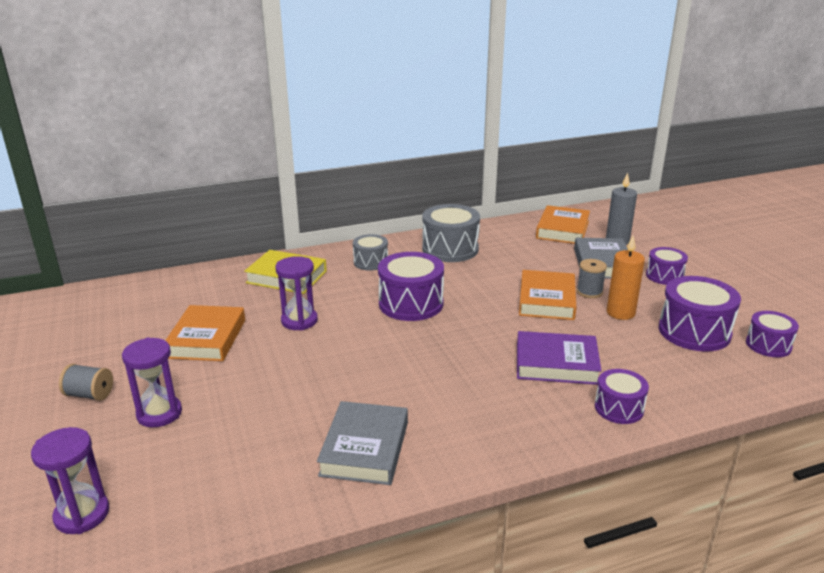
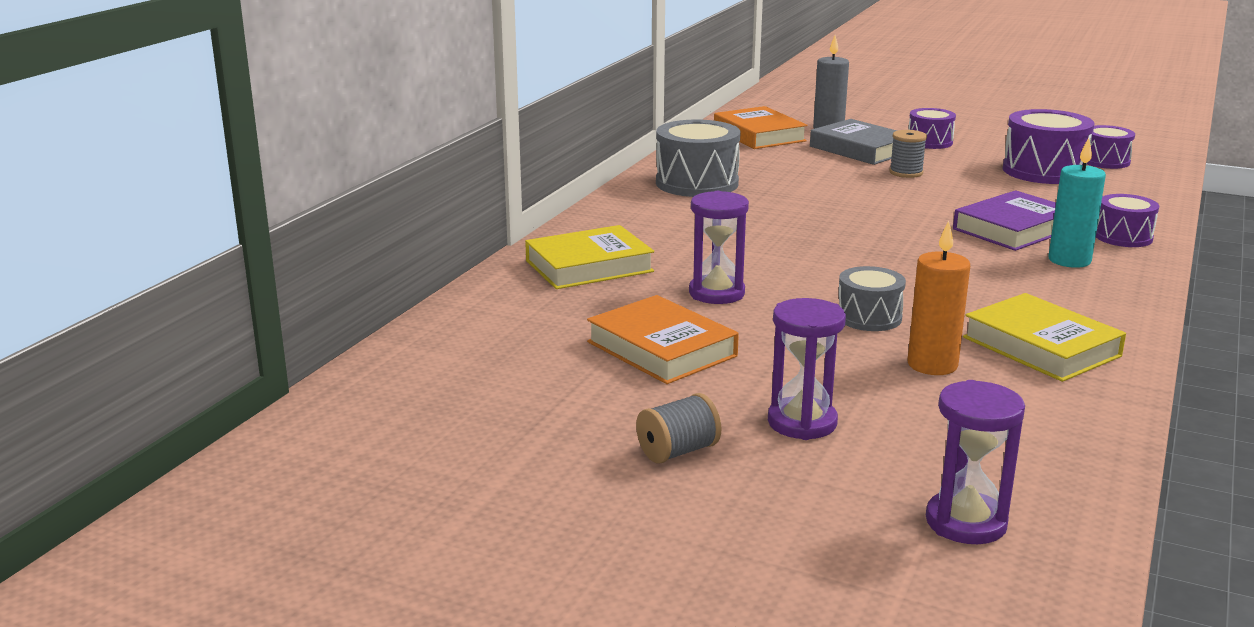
camera: 45 degrees left, 5 degrees down
(365, 448) = (1041, 346): grey book -> yellow book
(370, 262) = (646, 221): grey drum -> grey drum (869, 317)
(411, 304) = (784, 237): purple drum -> none
(534, 404) = (1069, 260): none -> turquoise candle
(547, 300) = (890, 190): orange book -> none
(620, 313) = (966, 178): orange candle -> orange candle (932, 365)

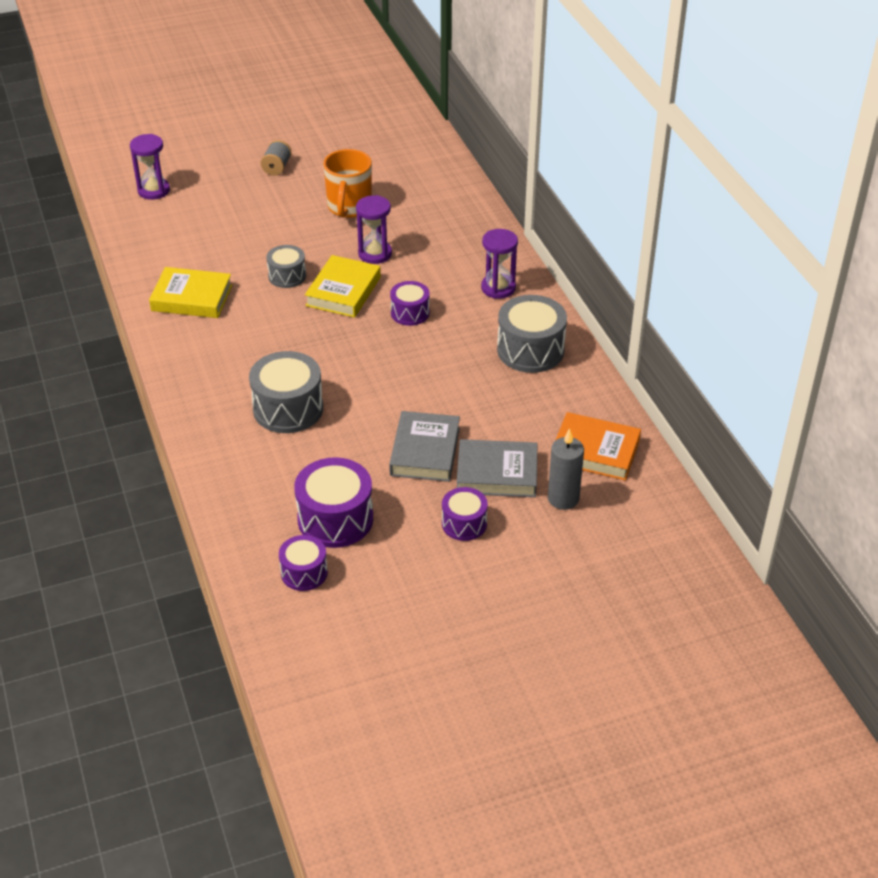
camera: 135 degrees right, 20 degrees up
(589, 266) = (460, 239): yellow book -> yellow book (343, 291)
(661, 349) = (349, 208): orange book -> orange mug
(802, 422) = (249, 201): purple hourglass -> purple hourglass (498, 288)
(906, 173) = (425, 451): grey spool -> grey book
(932, 365) = (229, 259): orange candle -> none
(1013, 229) = (288, 408): purple book -> grey drum
(1069, 260) = (230, 388): turquoise candle -> none
(1123, 237) = (216, 438): purple drum -> purple drum (410, 313)

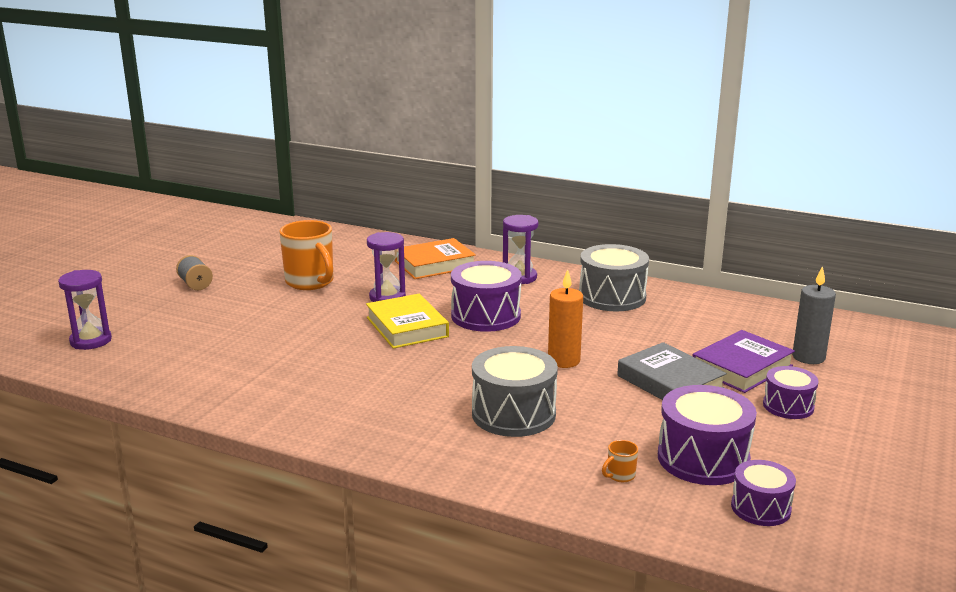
camera: 45 degrees left, 20 degrees down
(192, 298) = (274, 389): yellow book -> none
(269, 494) = (620, 476): none -> orange mug
(287, 276) = (338, 339): grey drum -> none
(390, 387) = (564, 361): none -> orange candle
(410, 313) = (486, 316): purple drum -> purple drum, size x1.68
(497, 473) = (741, 367): grey book -> purple book
(595, 451) = (767, 325): orange book -> orange book (435, 264)

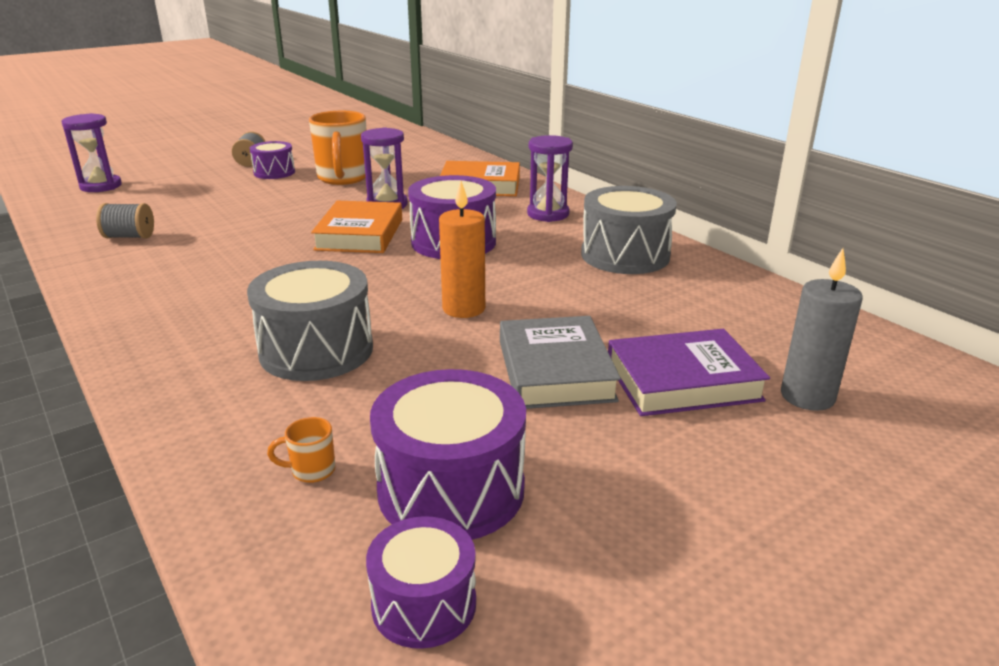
camera: 30 degrees right, 5 degrees up
(217, 377) = (129, 237): none -> grey spool
(407, 327) = (360, 234): yellow book -> orange book
(788, 406) = (683, 457): purple drum -> purple drum (274, 172)

